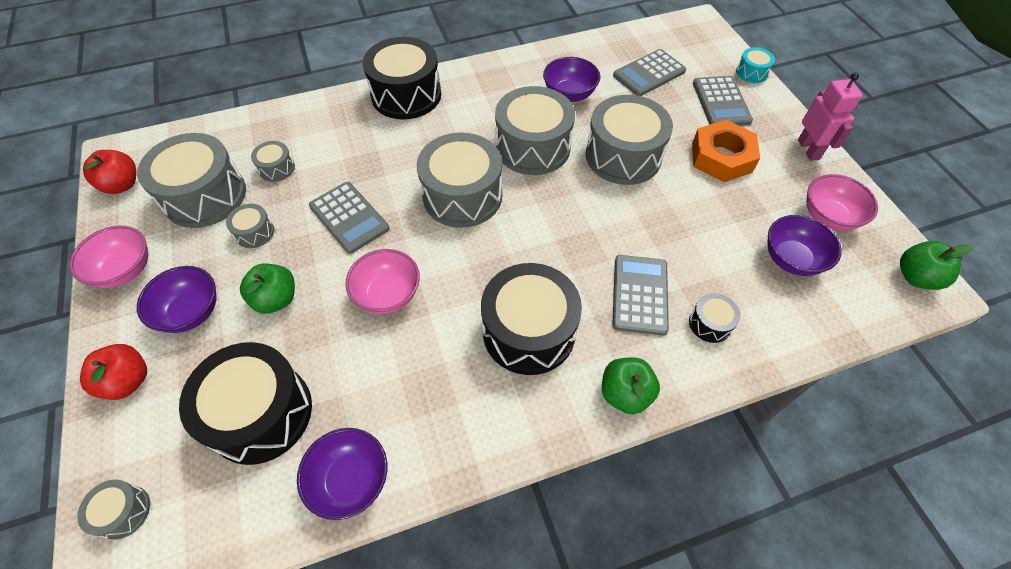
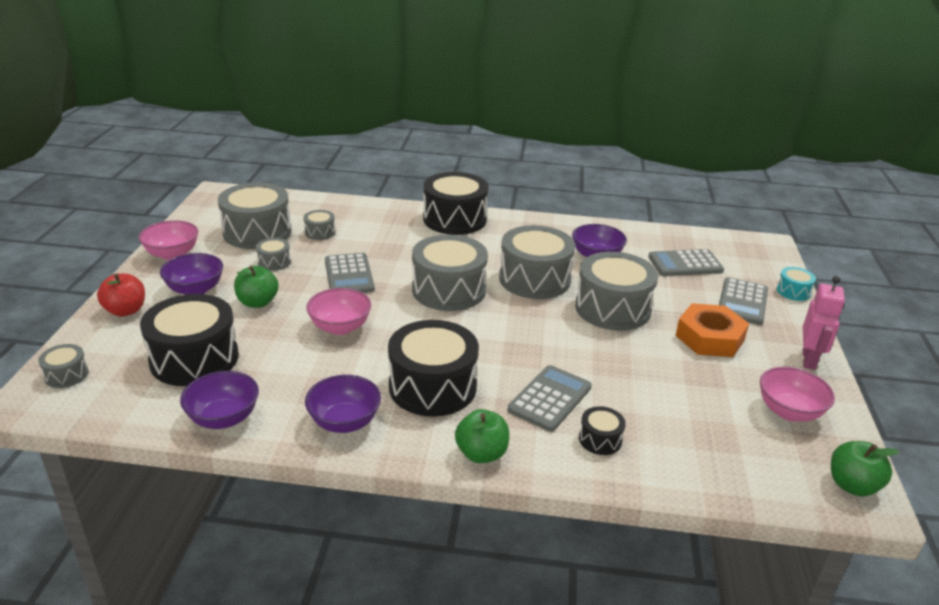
camera: 25 degrees right, 25 degrees down
(122, 185) = (208, 210): red apple -> none
(791, 259) = (721, 426): purple bowl -> purple bowl (344, 422)

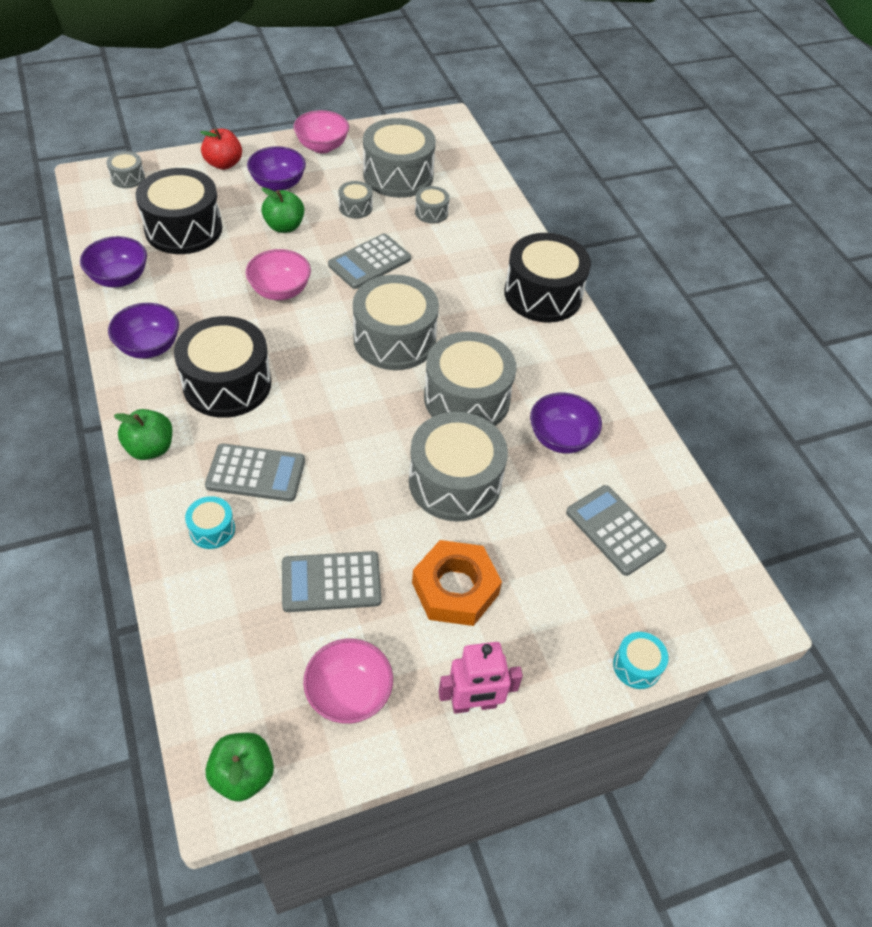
camera: 60 degrees right, 20 degrees up
(600, 439) = (212, 529): black drum -> turquoise drum
(742, 302) = (564, 610): grey calculator -> grey calculator (331, 582)

